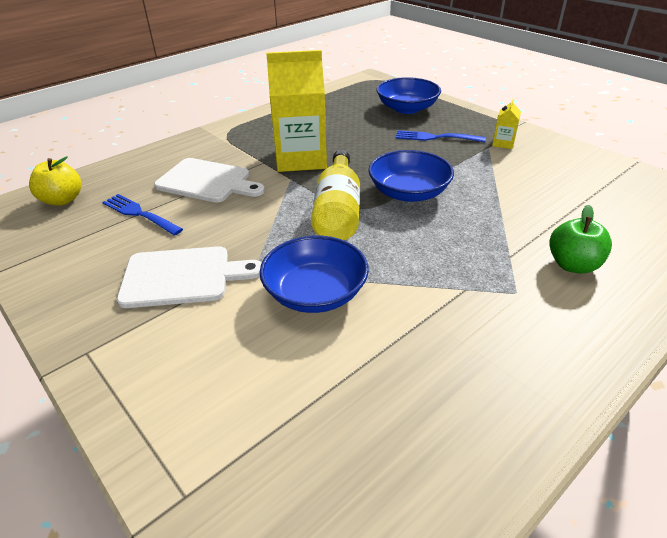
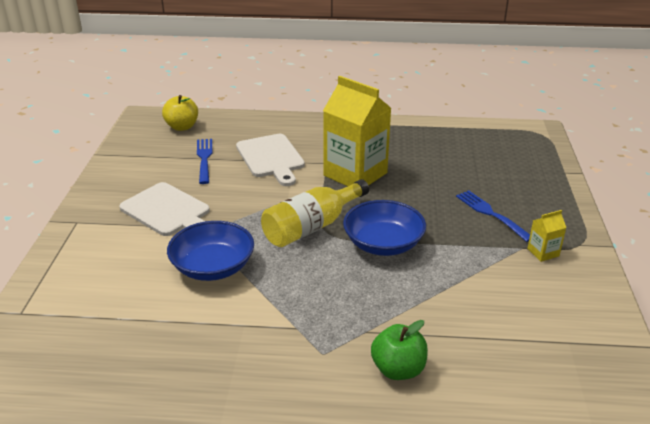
camera: 45 degrees right, 5 degrees down
(407, 108) = (517, 175): blue bowl -> none

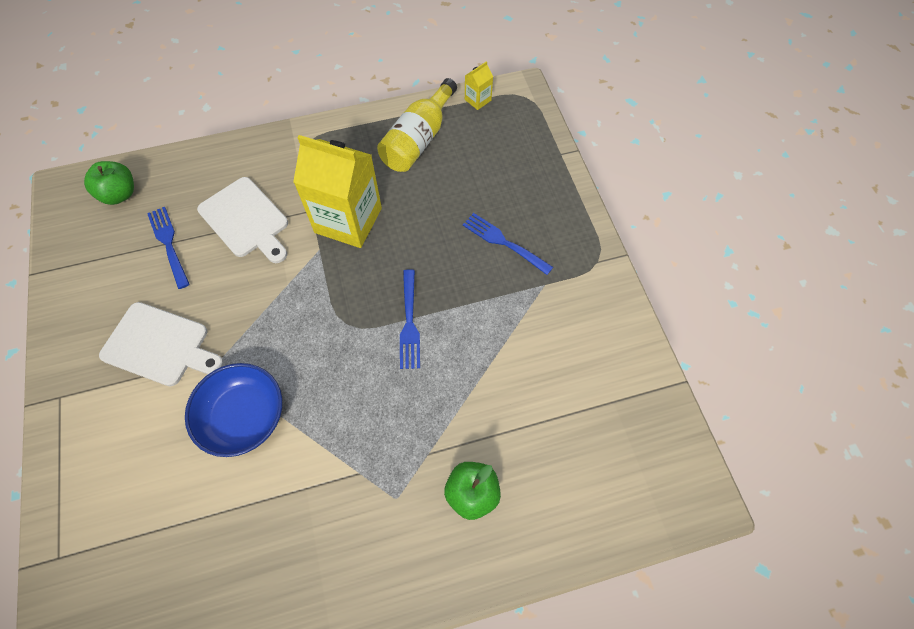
camera: 20 degrees left, 30 degrees up
(182, 127) = (120, 194): yellow apple -> green apple
(312, 227) = (328, 320): yellow bottle -> yellow bottle (418, 140)
(383, 243) = (409, 322): blue bowl -> blue fork
(543, 252) = (565, 285): yellow carton -> yellow carton (478, 100)

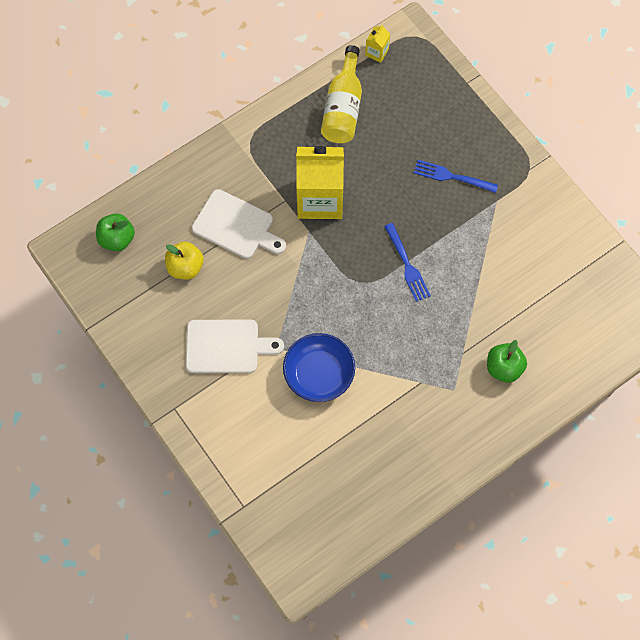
camera: 20 degrees left, 5 degrees up
(169, 244) = (185, 267): blue fork -> yellow apple

